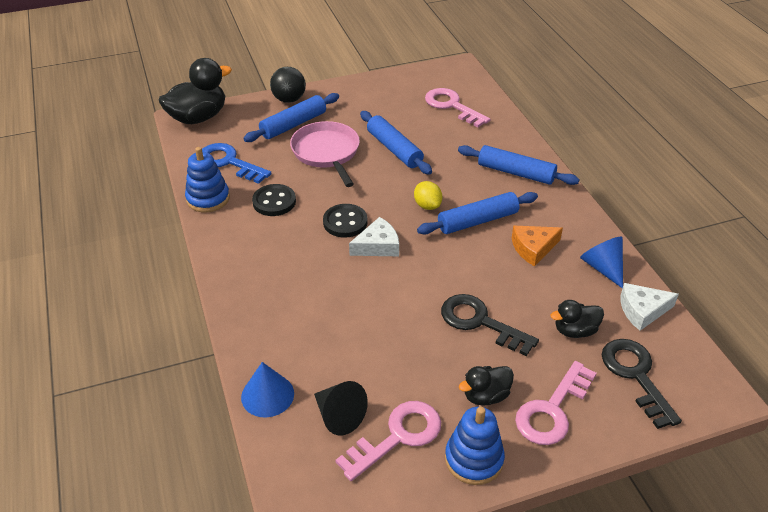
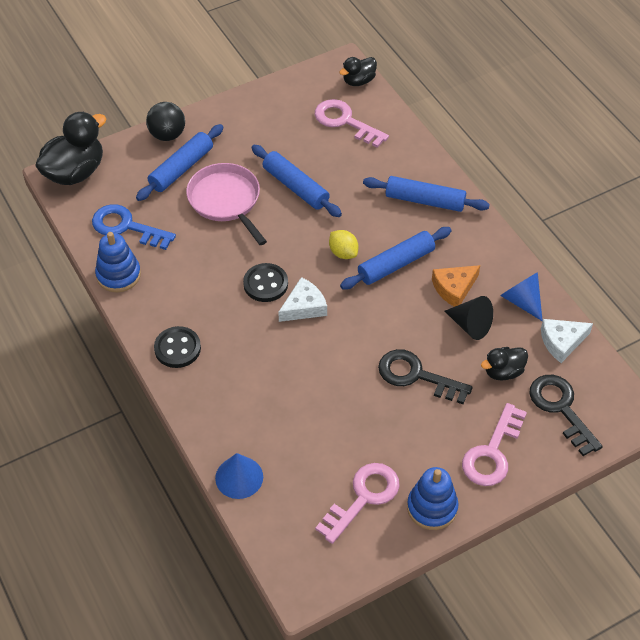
camera: 10 degrees left, 10 degrees up
(274, 202) = (188, 269): black button -> black button (177, 348)
(339, 416) = (308, 487): black cone -> black cone (470, 325)
(485, 396) = (433, 448): black duck -> black duck (358, 81)

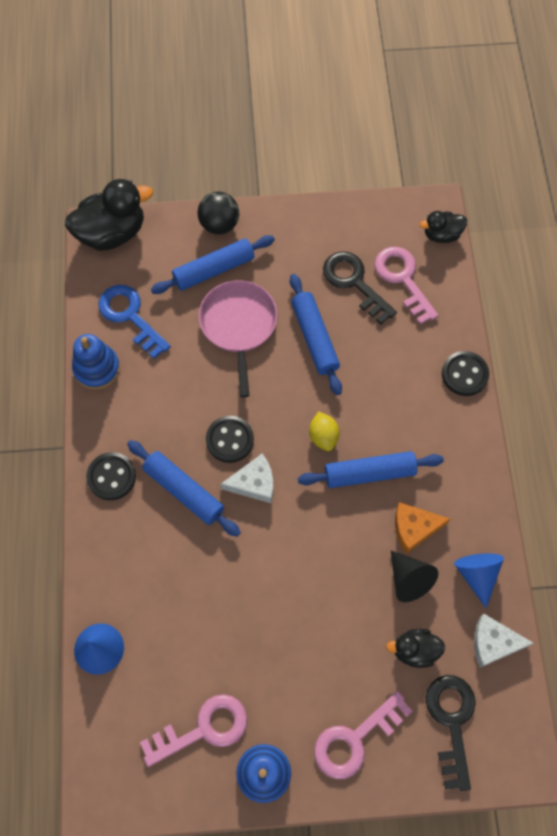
camera: 25 degrees right, 15 degrees up
(416, 376) = (324, 614): black key -> black key (354, 283)
(425, 200) = (437, 409): blue rolling pin -> blue rolling pin (184, 491)
(432, 169) = (464, 374): none -> black button

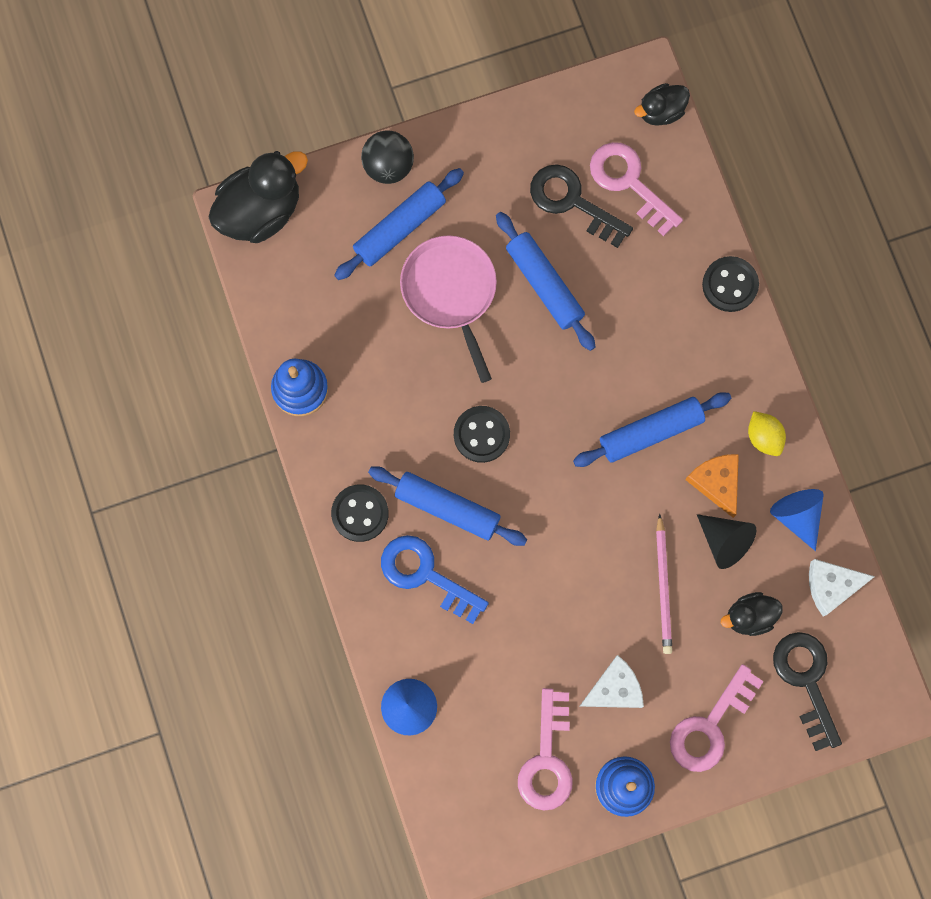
camera: 15 degrees left, 10 degrees up
(130, 316) = (318, 314): blue key -> blue key (425, 575)
(203, 729) = (547, 759): pink key -> pink key turned 135 degrees clockwise
(254, 483) = (524, 478): white cheese -> white cheese (614, 688)
(323, 436) = (587, 402): yellow lemon -> yellow lemon (763, 437)
(346, 604) = (663, 587): none -> pink pencil
(414, 528) = (716, 482): orange cheese -> orange cheese turned 90 degrees clockwise

